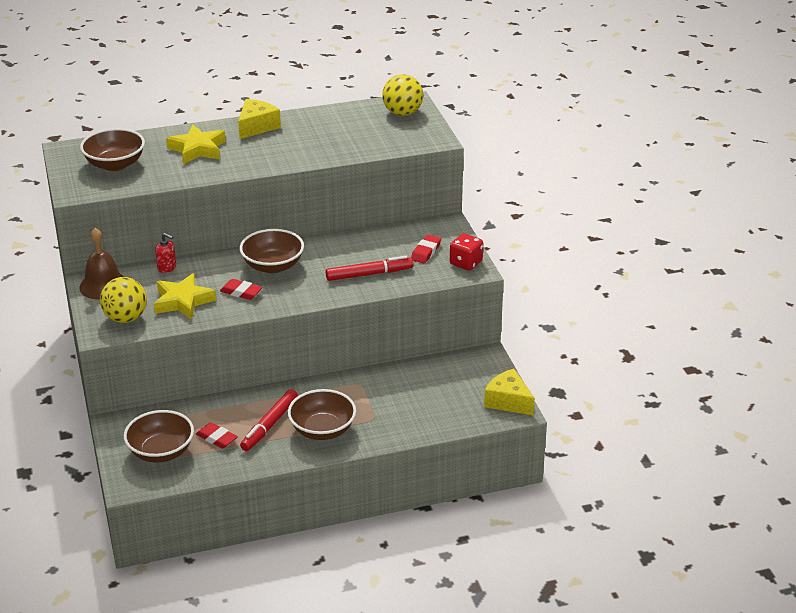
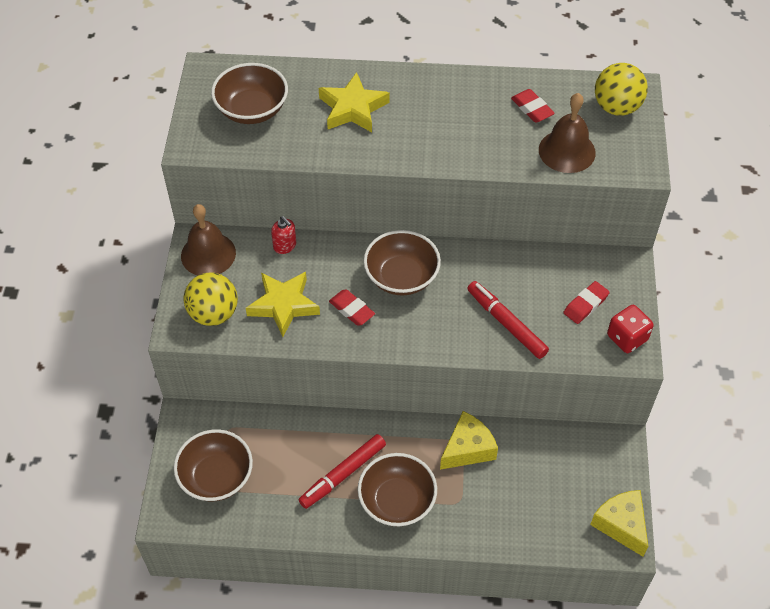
camera: 20 degrees right, 20 degrees up
(216, 438) = (280, 476): red eraser -> red eraser (532, 109)
(257, 127) = (434, 87): yellow cheese -> yellow cheese (468, 449)
(369, 274) = (506, 323): red marker -> red marker turned 135 degrees counterclockwise
(376, 142) = (567, 151): none -> brown bell

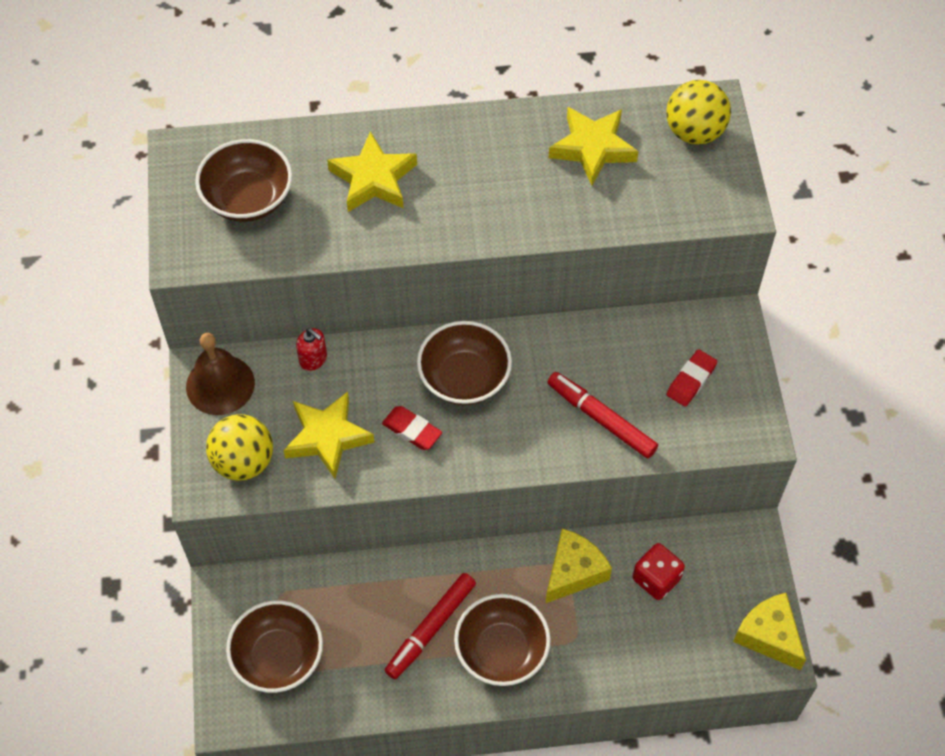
camera: 10 degrees left, 5 degrees up
(532, 109) = (593, 148): red eraser -> yellow star
(567, 151) = (644, 199): brown bell -> none
(627, 338) = (746, 415): red dice -> red dice (656, 579)

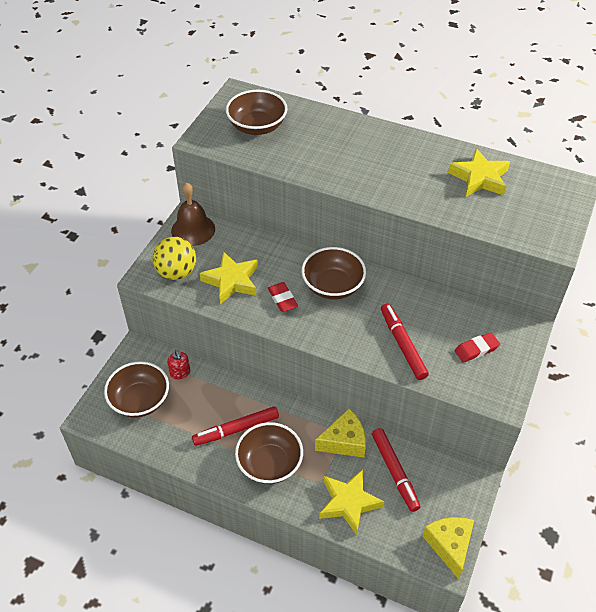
camera: 30 degrees right, 10 degrees down
(313, 359) = (253, 239): red soap dispenser -> red soap dispenser (180, 373)
(373, 179) = (334, 144): yellow star -> yellow star (348, 503)
(656, 579) = (394, 472): red dice -> red marker
(694, 132) = (553, 194): yellow ball -> none

